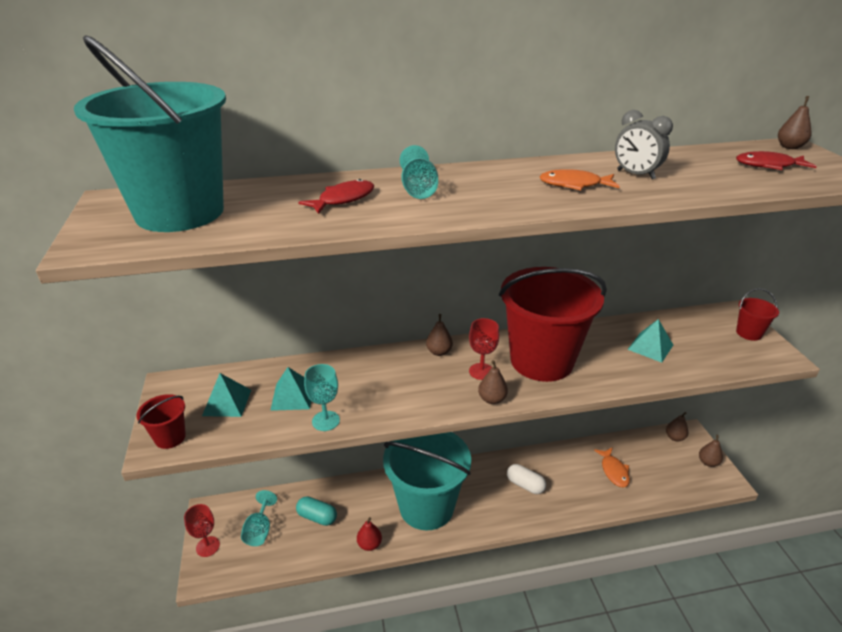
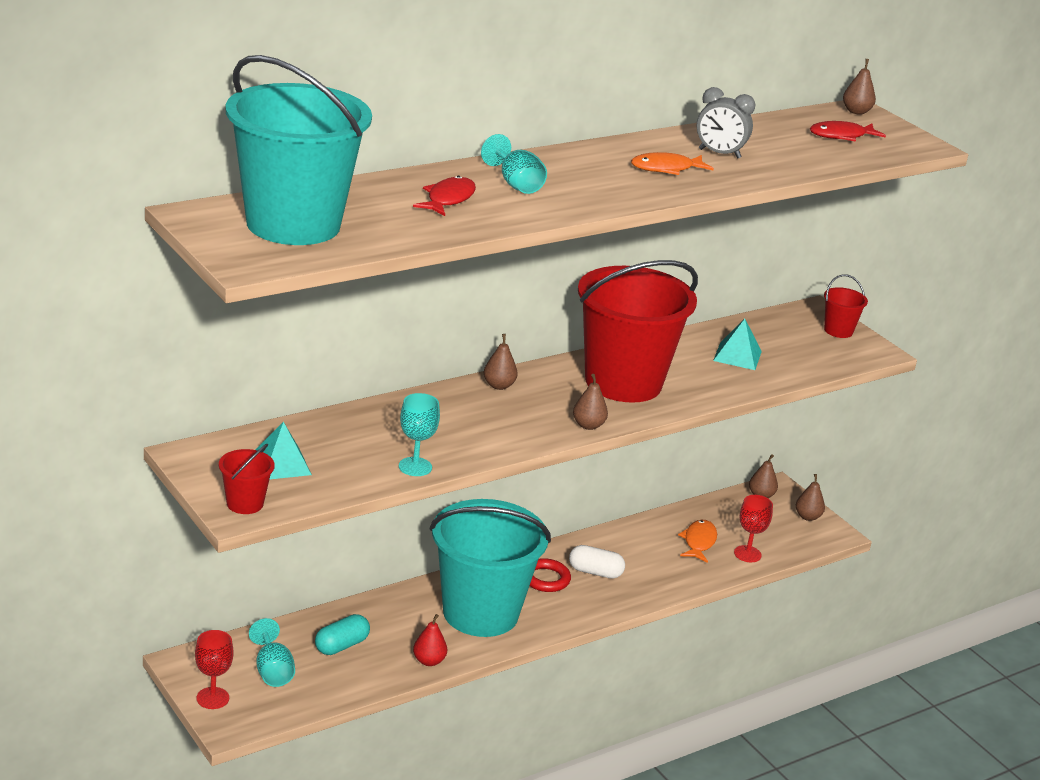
camera: 25 degrees left, 5 degrees down
(292, 396) = (356, 449): turquoise pyramid -> none
(317, 517) = (341, 645): turquoise capsule -> turquoise capsule turned 45 degrees counterclockwise
(481, 371) = (561, 400): red goblet -> red goblet (747, 554)
(486, 484) = (545, 579): none -> red ring
(614, 471) = (699, 542): orange fish -> orange fish turned 135 degrees counterclockwise

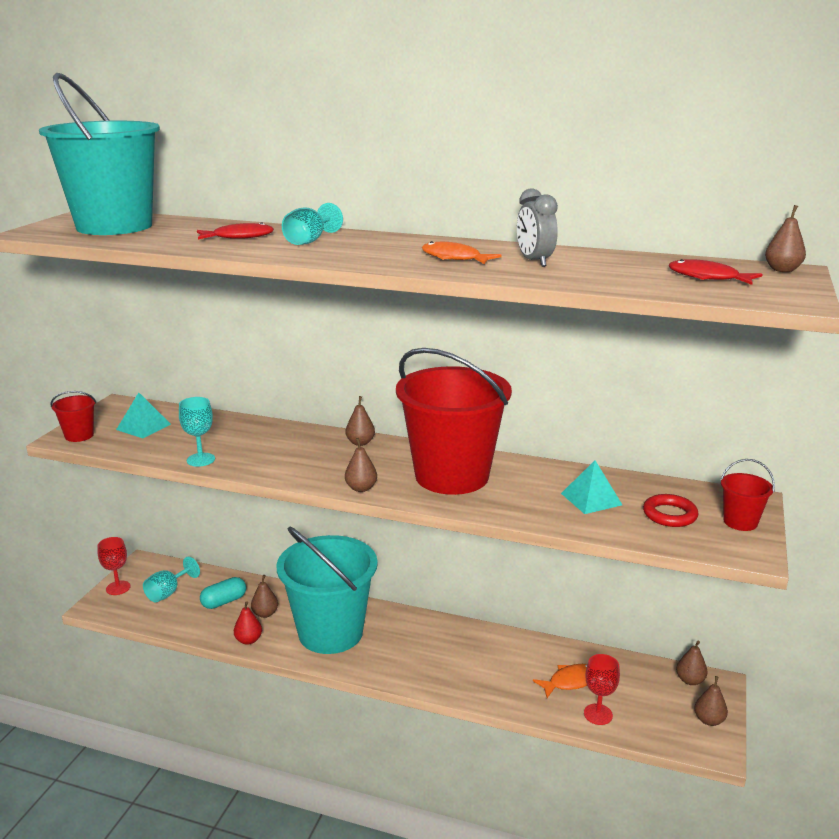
camera: 55 degrees right, 5 degrees down
(341, 645) = (224, 602): turquoise capsule -> turquoise capsule turned 45 degrees counterclockwise
(398, 632) = (265, 614): none -> brown pear
(545, 579) = (410, 638): red ring -> red ring (669, 515)
(595, 572) = (451, 654): white capsule -> none

